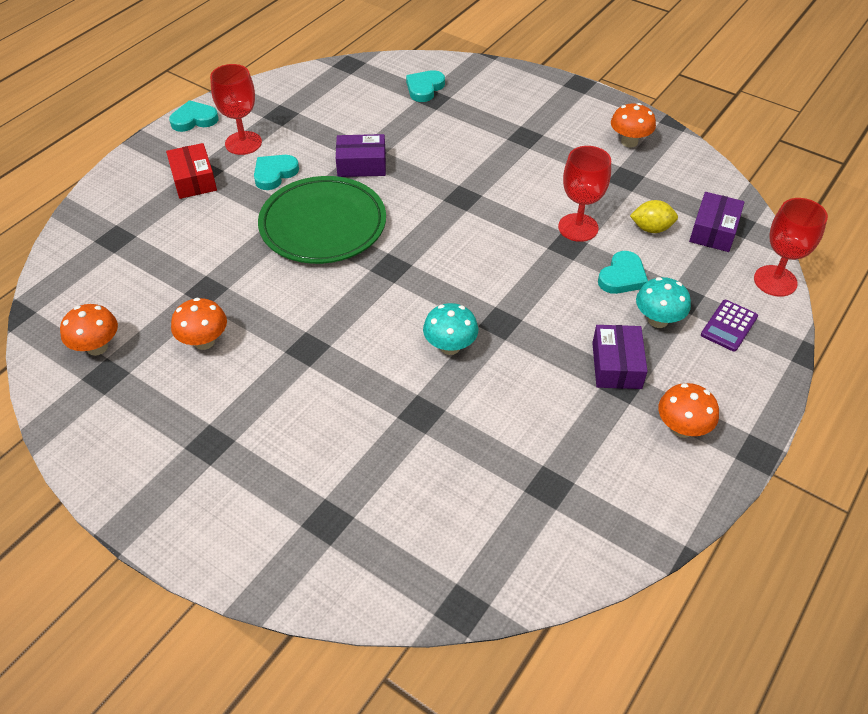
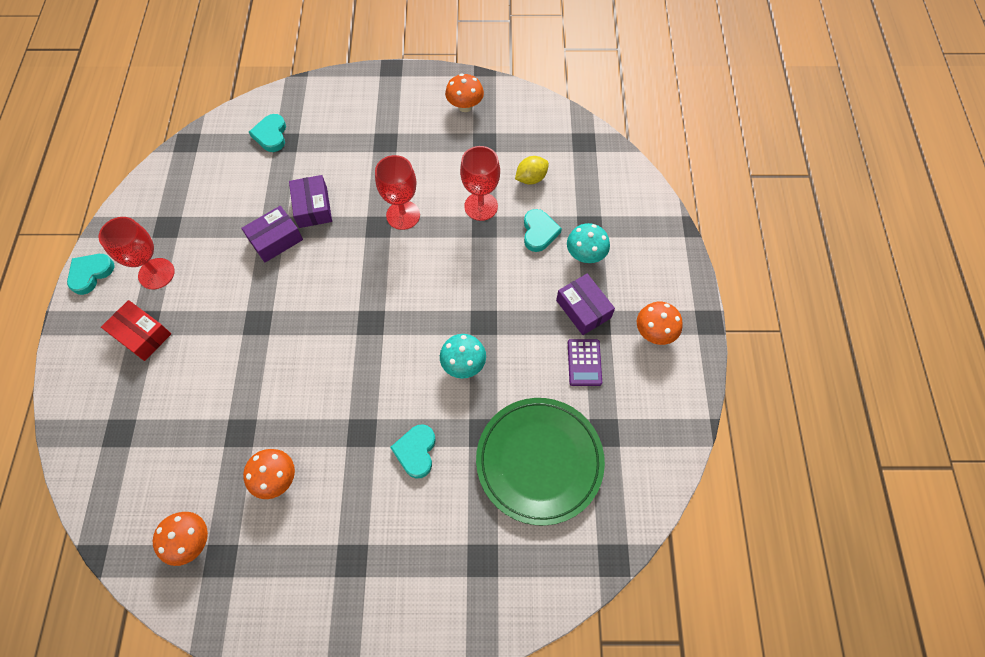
camera: 35 degrees left, 15 degrees up
(274, 174) = (209, 289): turquoise heart -> turquoise heart (416, 451)
(323, 225) = (288, 315): green plate -> green plate (539, 461)
(713, 231) = (573, 156): purple box -> purple box (313, 207)
(729, 326) = (632, 232): purple calculator -> purple calculator (584, 362)
(775, 281) = (637, 177): red goblet -> red goblet (403, 215)

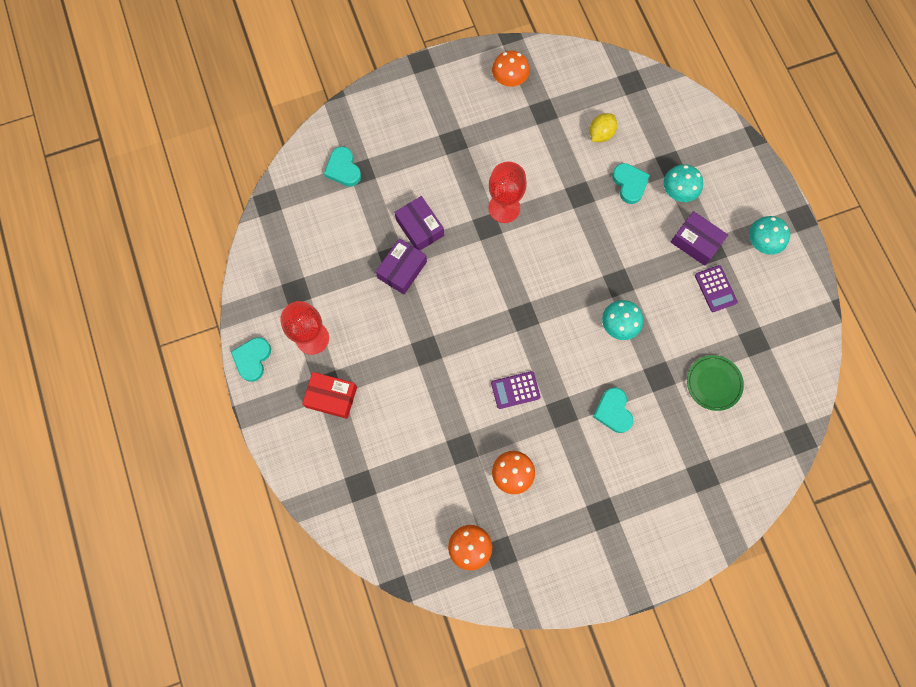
camera: 20 degrees left, 10 degrees up
(325, 392) = (515, 390): none -> purple calculator
(481, 206) = (568, 176): red goblet -> none
(539, 461) = (713, 383): green plate -> green plate, size x0.52
(654, 333) = (761, 243): orange mushroom -> turquoise mushroom

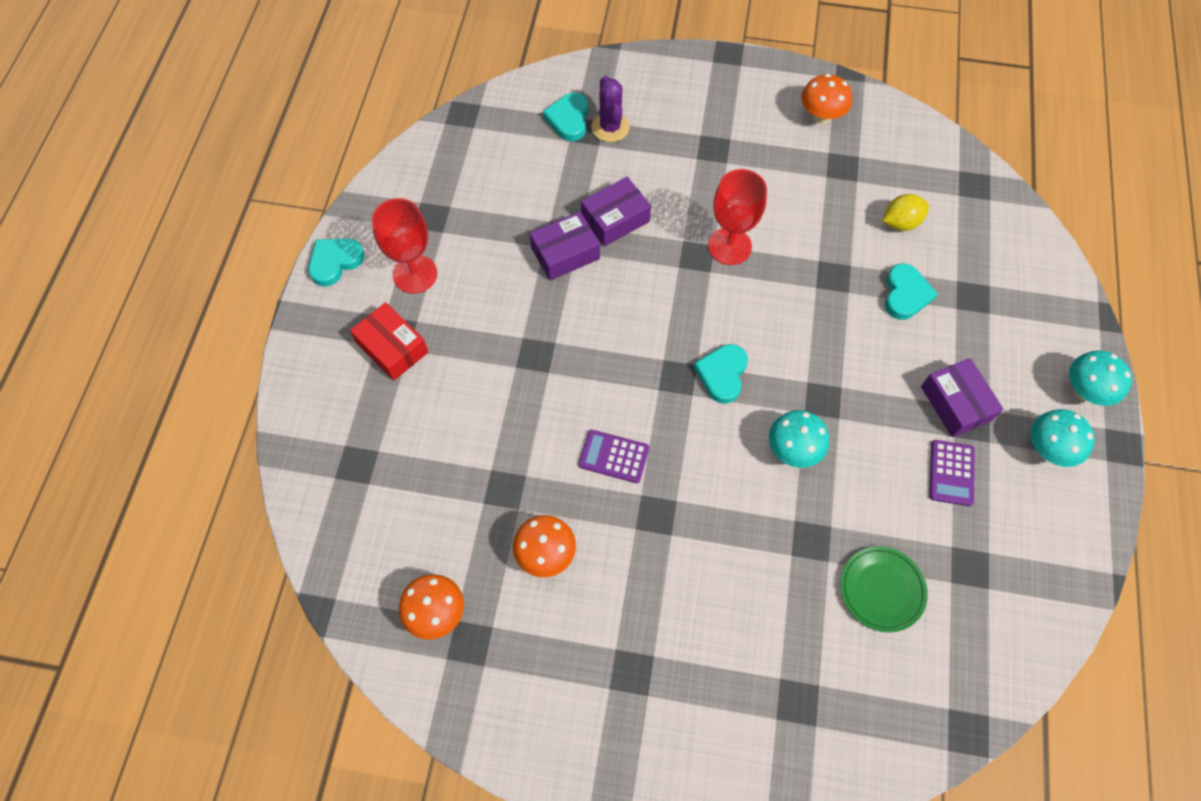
camera: 30 degrees right, 10 degrees down
(375, 161) = (610, 127): none -> purple cactus
(420, 227) = (615, 219): purple box -> purple box turned 60 degrees clockwise
(613, 411) = (723, 550): turquoise heart -> turquoise heart (722, 374)
(677, 192) = (964, 333): turquoise mushroom -> turquoise mushroom (1085, 391)

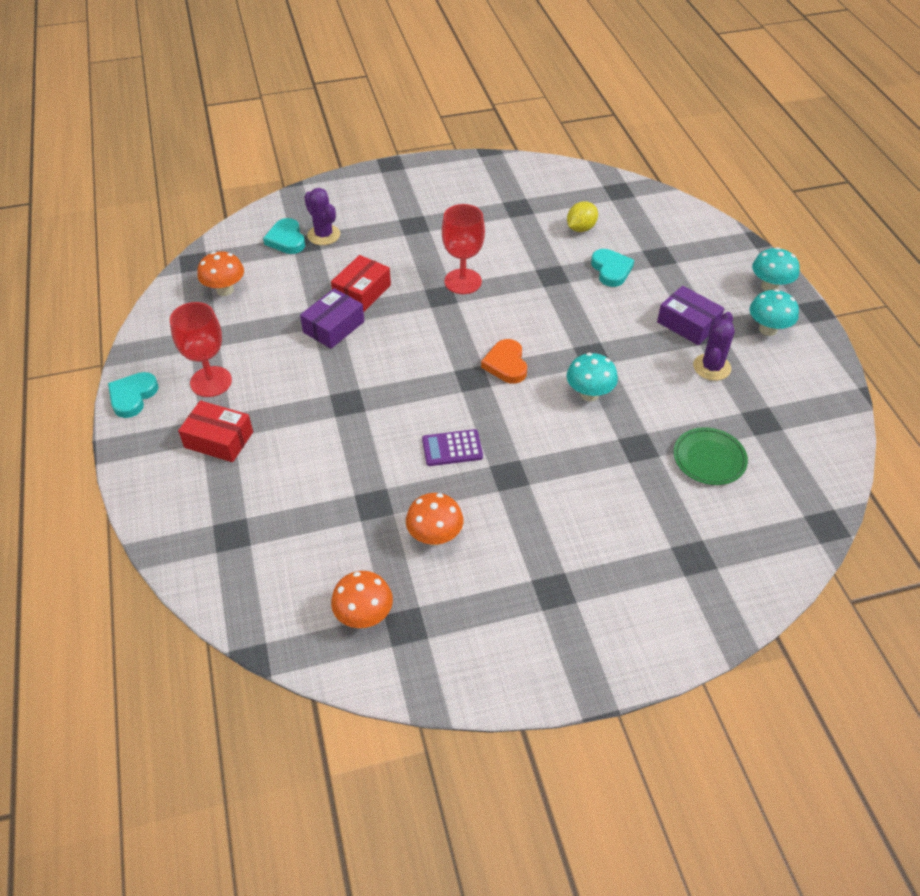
camera: 25 degrees left, 15 degrees down
(615, 219) = (362, 292): purple box -> red box
(722, 374) = (506, 364): turquoise heart -> orange heart
(821, 116) = (483, 182): orange mushroom -> orange mushroom (225, 290)
(951, 473) = (711, 367): purple calculator -> purple cactus

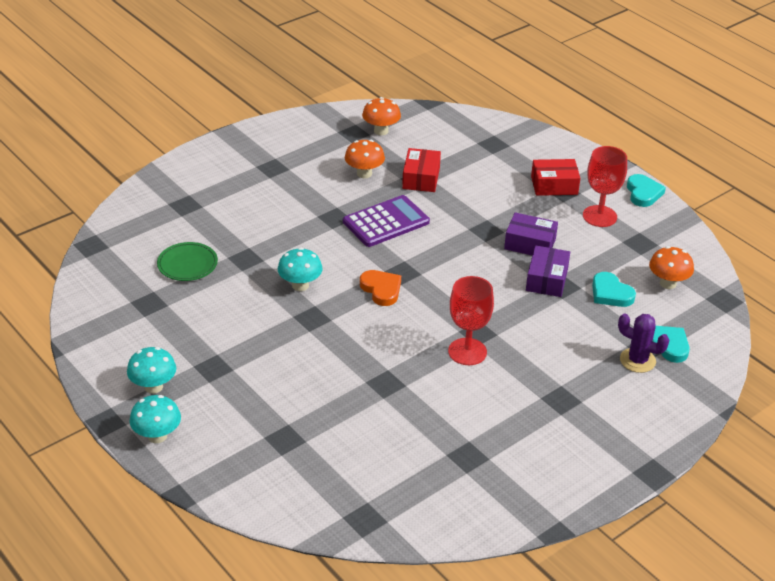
camera: 155 degrees right, 10 degrees down
(362, 292) = (550, 315): red box -> red box (421, 178)
(452, 448) = (386, 222): purple calculator -> purple calculator, size x1.66
(580, 228) = (384, 449): yellow lemon -> none
(611, 270) = (329, 407): turquoise heart -> turquoise heart (610, 293)
(688, 324) = (233, 370): purple box -> purple box (530, 244)
(711, 367) = (201, 335): purple cactus -> none

